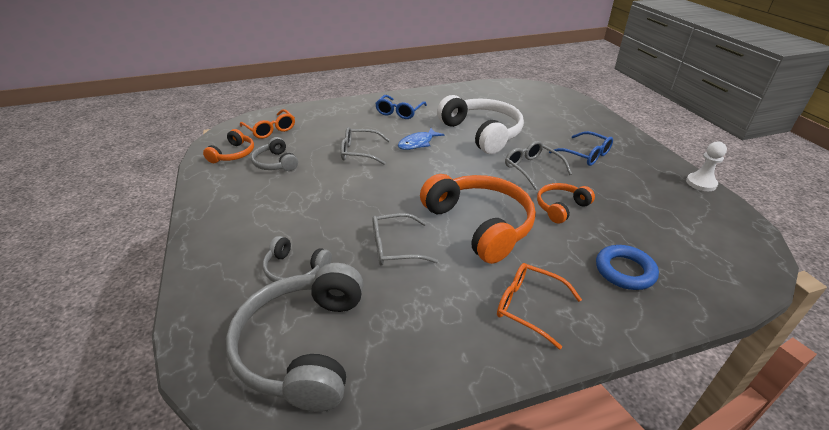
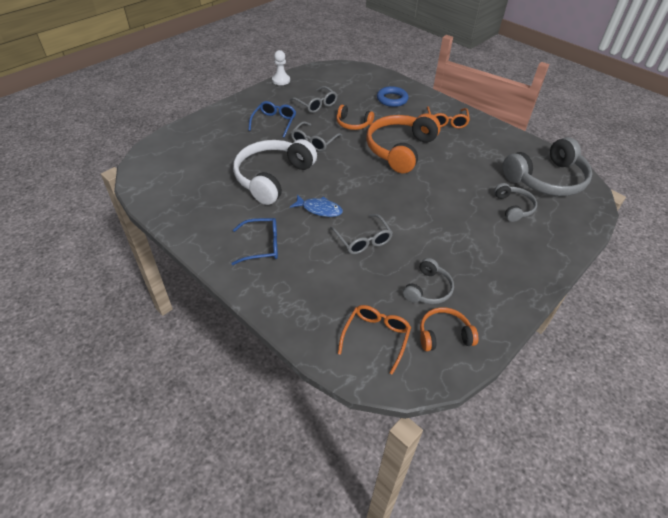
camera: 120 degrees left, 10 degrees up
(395, 247) = (453, 175): grey glasses -> grey glasses (316, 104)

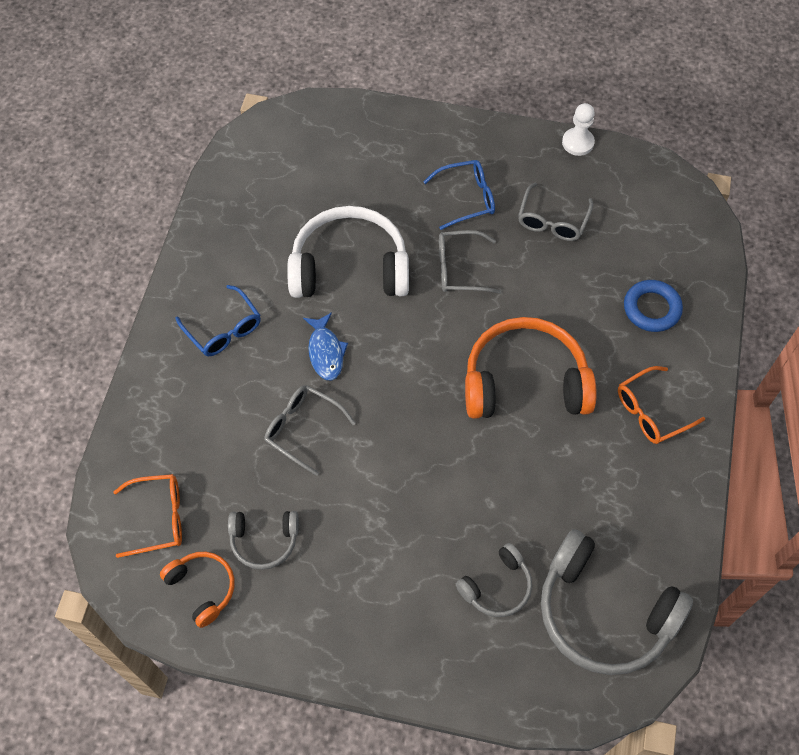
camera: 60 degrees right, 15 degrees up
(353, 124) = (541, 291): orange headphones -> none
(363, 240) = (302, 429): grey glasses -> grey glasses turned 90 degrees clockwise

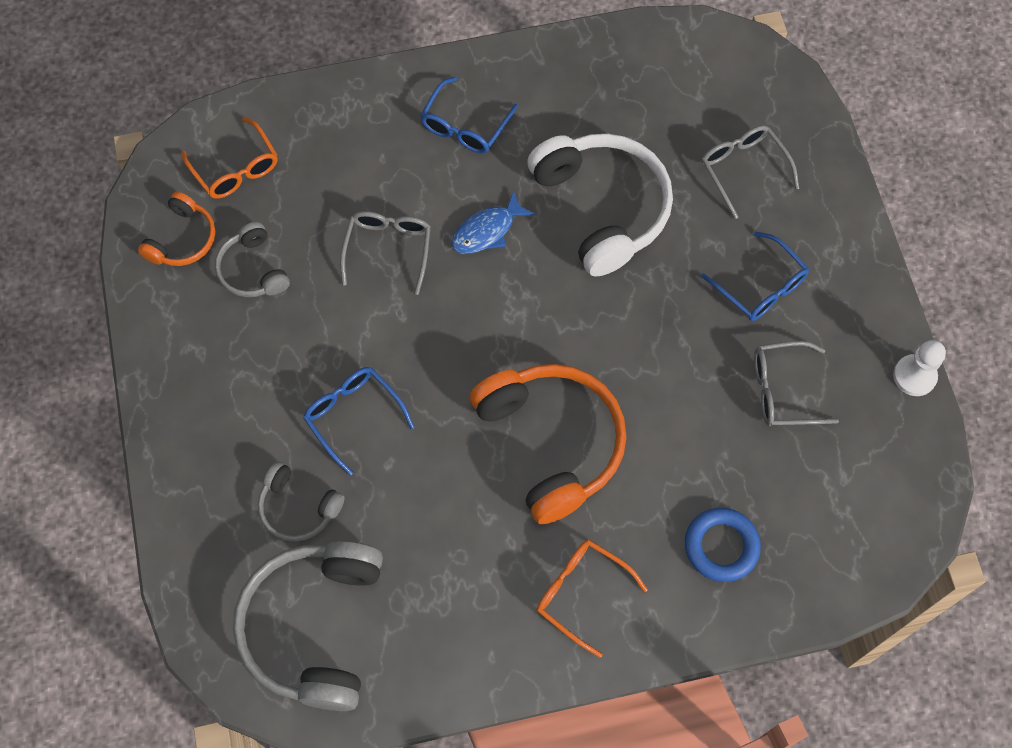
camera: 65 degrees right, 5 degrees up
(436, 513) = (353, 416): none -> blue glasses
(459, 269) = (661, 318): grey glasses -> grey glasses (743, 169)

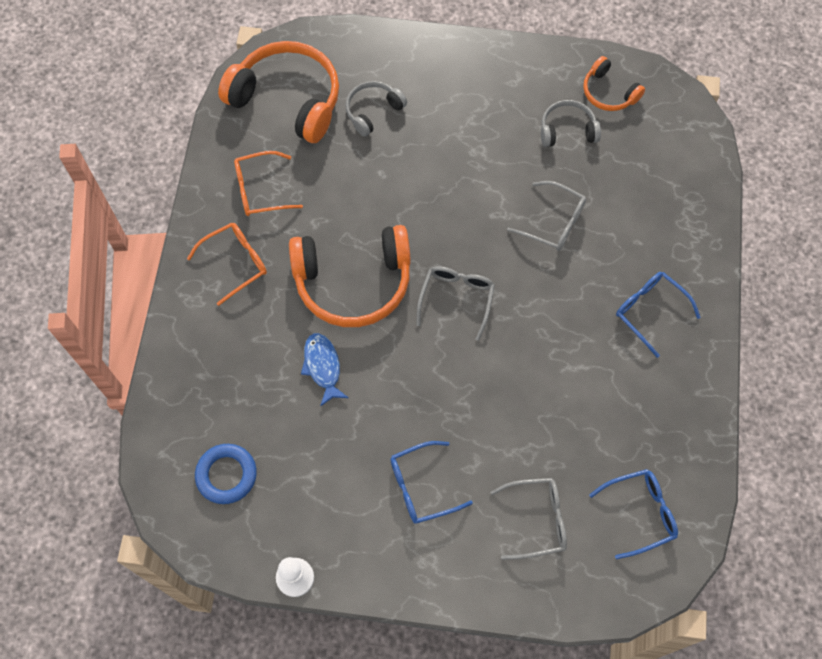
camera: 110 degrees right, 0 degrees up
(235, 168) = (659, 140): orange glasses -> orange glasses (260, 190)
(314, 627) = (288, 99): grey headphones -> orange headphones
(353, 416) = (426, 162): blue glasses -> blue glasses (640, 513)
(487, 231) = (546, 296): blue fish -> blue fish (322, 367)
(602, 208) = (538, 390): white headphones -> none
(721, 546) = (226, 368): blue ring -> blue ring (226, 475)
(782, 390) = (326, 465): grey glasses -> grey glasses (456, 299)

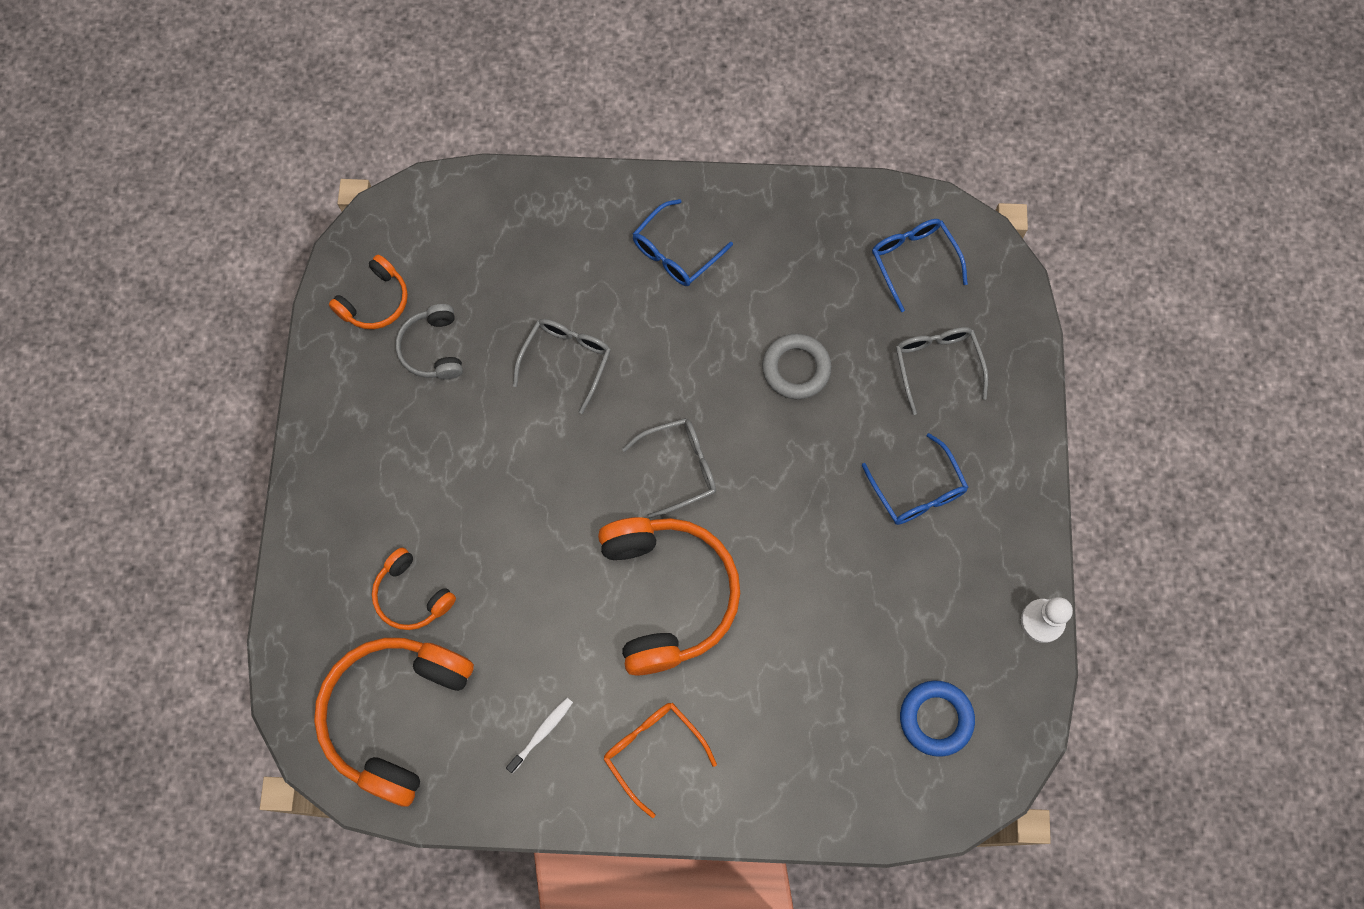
camera: 95 degrees left, 5 degrees up
(260, 190) = (542, 733): orange glasses -> white toothbrush
(322, 367) = (784, 620): blue fish -> none
(373, 111) = (411, 595): grey headphones -> orange headphones
(456, 299) = (679, 468): grey glasses -> grey glasses turned 150 degrees clockwise
(538, 398) = (796, 369): none -> grey ring

